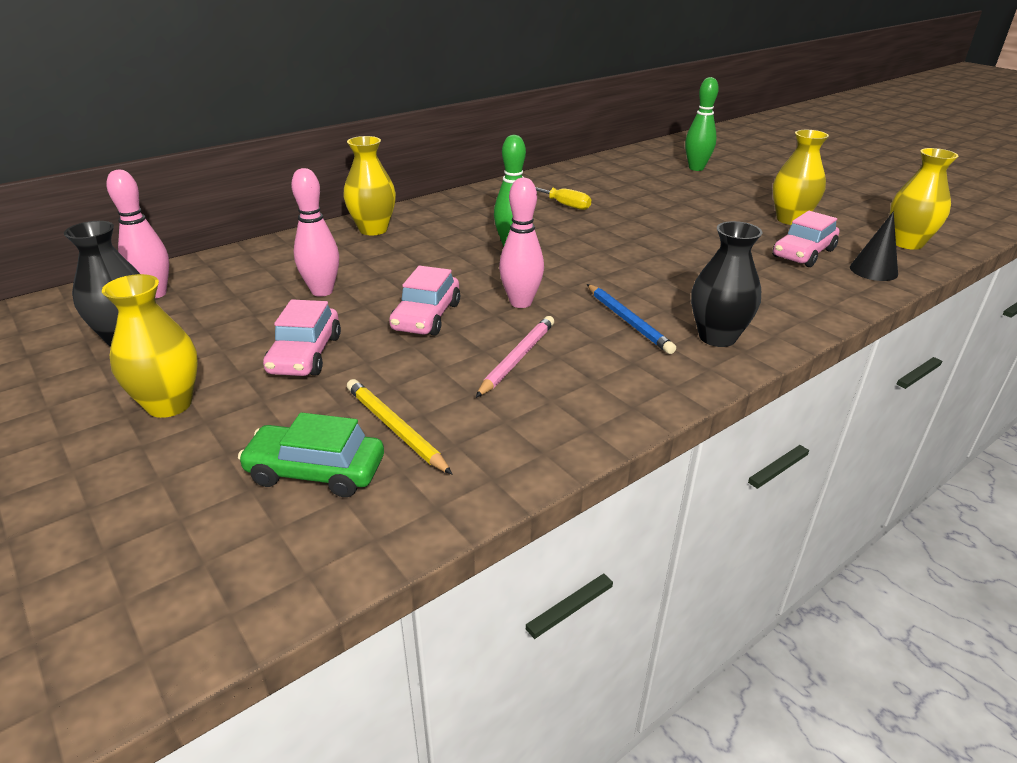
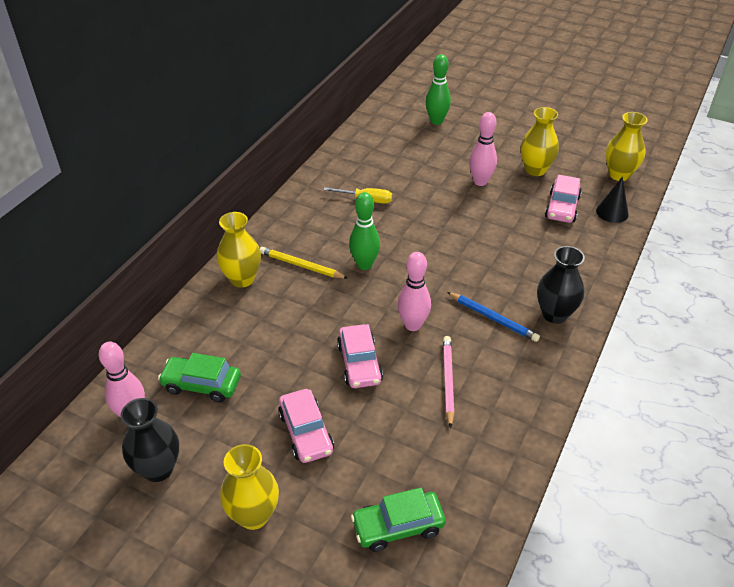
camera: 25 degrees left, 10 degrees up
(245, 290) = (202, 384): none -> green car
(322, 291) = (262, 364): pink bowling pin -> pink bowling pin (480, 182)
(395, 428) = (418, 472): yellow pencil -> yellow pencil (301, 265)

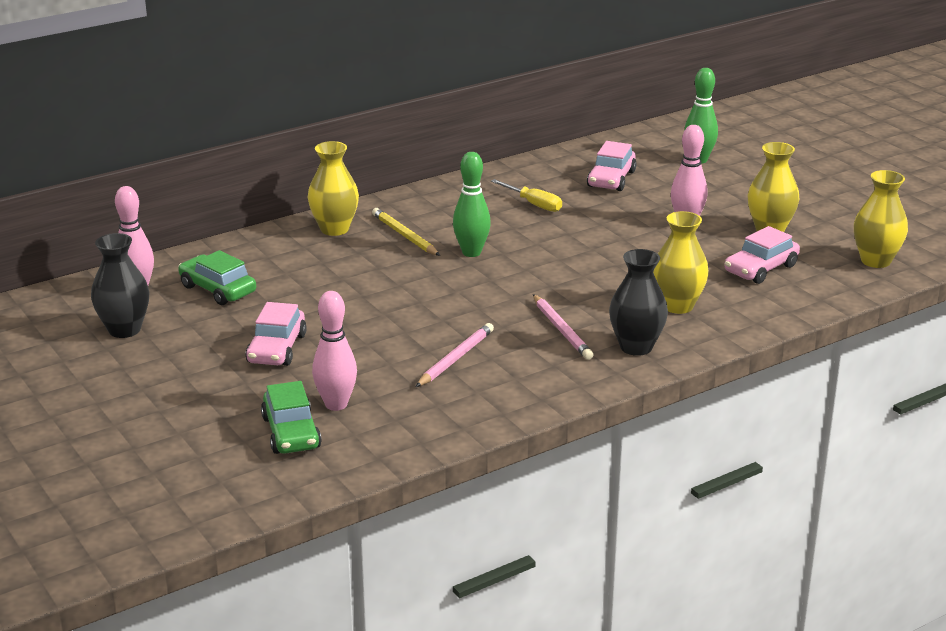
camera: 30 degrees right, 15 degrees down
(253, 515) = (173, 383): yellow vase -> yellow vase (677, 306)
(359, 363) = (381, 320): pink car -> pink car (611, 179)
(398, 526) = (291, 433): green car -> green car turned 120 degrees counterclockwise
(413, 325) = (468, 310): pink bowling pin -> pink bowling pin (336, 404)
(493, 318) = (562, 330): blue pencil -> pink pencil
(612, 212) = (820, 289): black cone -> none

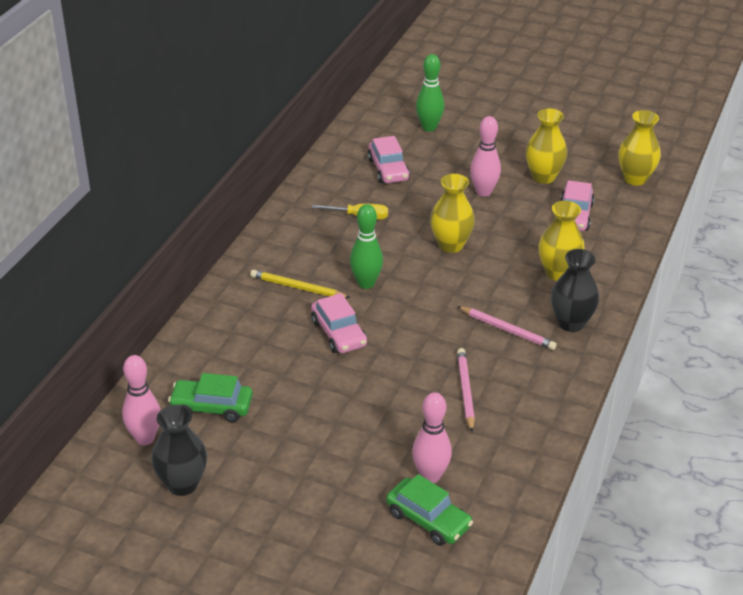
camera: 35 degrees left, 10 degrees up
(277, 349) = (326, 444): pink car -> pink car (339, 333)
(334, 229) = (236, 304): yellow vase -> yellow vase (451, 245)

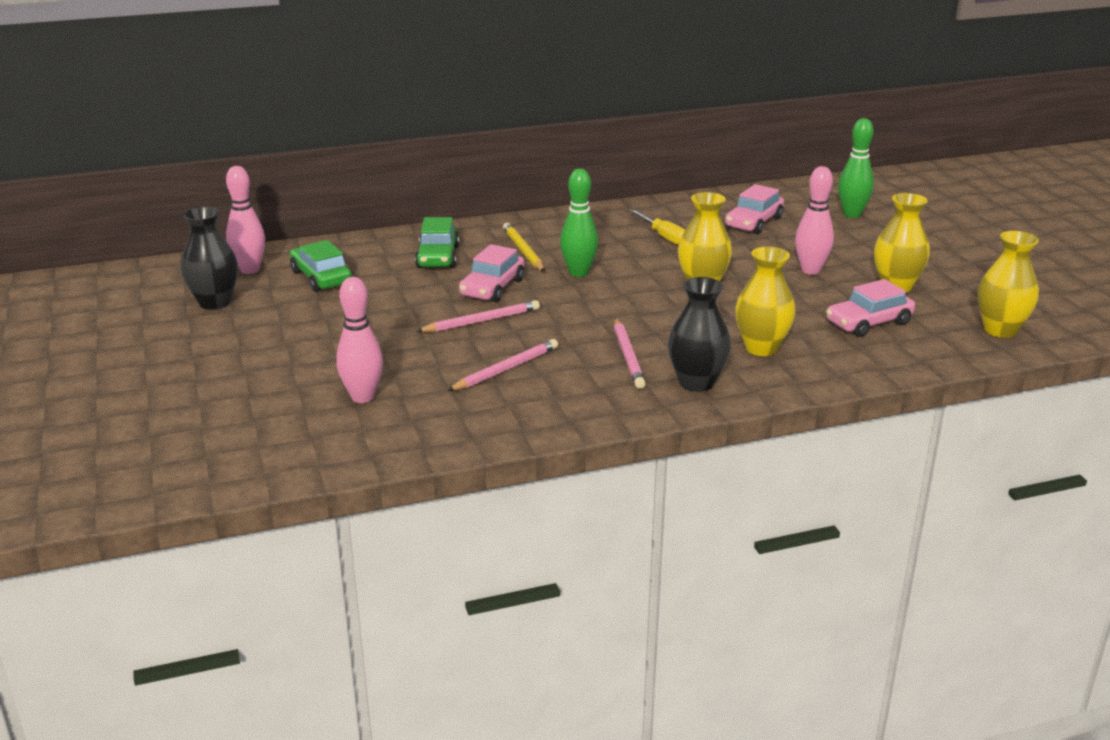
camera: 50 degrees right, 10 degrees down
(383, 365) = (481, 321): none -> pink pencil
(428, 519) = (303, 418): green car -> green car (437, 257)

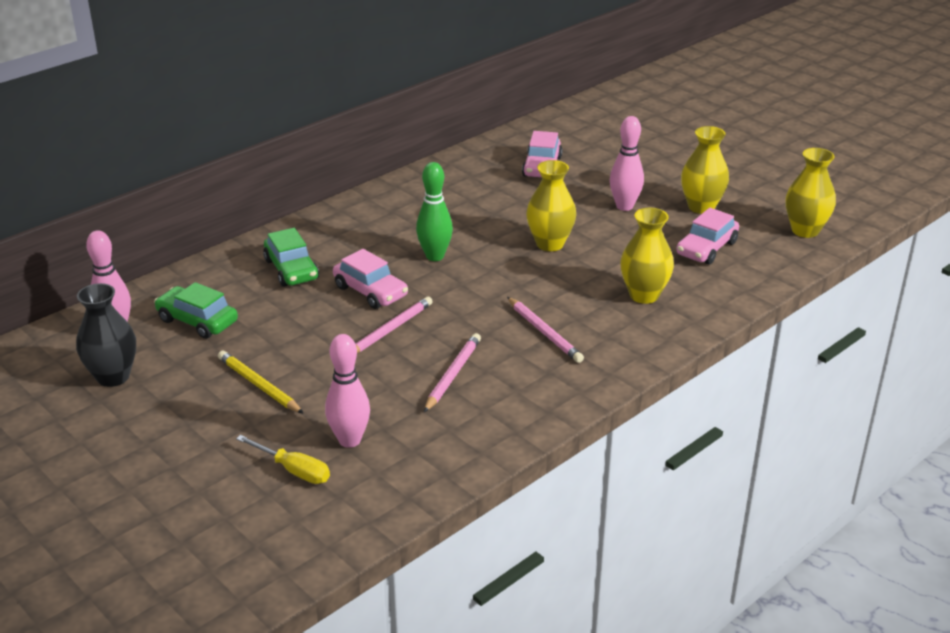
camera: 25 degrees left, 5 degrees up
(492, 288) = (370, 291): pink car -> pink car turned 45 degrees counterclockwise
(523, 250) = (365, 244): yellow pencil -> yellow pencil (259, 385)
(664, 237) = (478, 199): yellow screwdriver -> yellow screwdriver (294, 470)
(696, 383) = (619, 344): black vase -> none
(852, 214) = (615, 140): green bowling pin -> none

